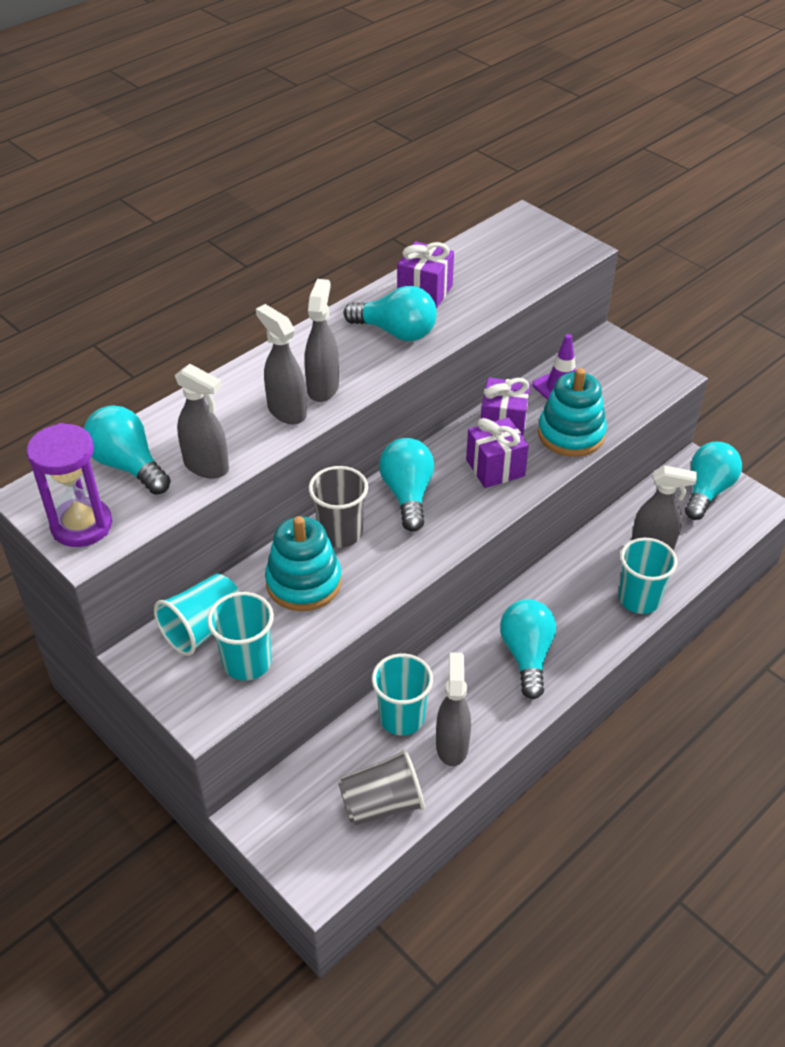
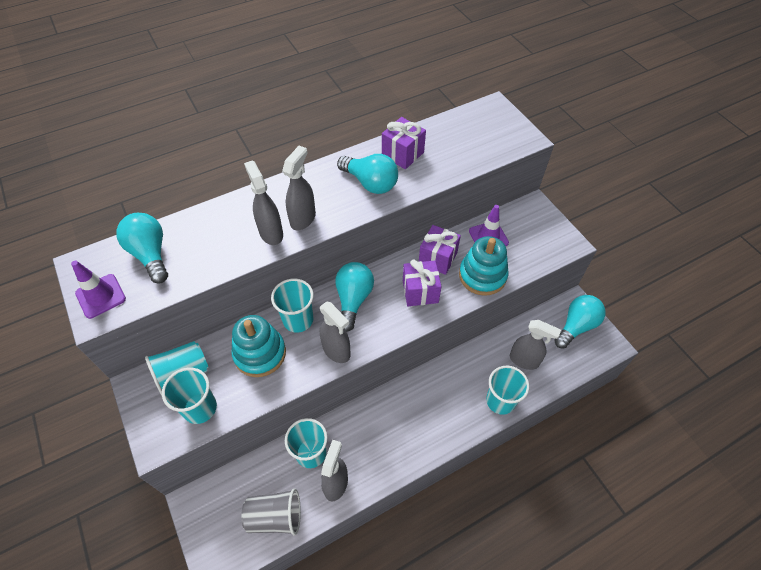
camera: 15 degrees right, 10 degrees up
(81, 525) = (101, 296): purple hourglass -> purple traffic cone
(207, 466) = (200, 266): grey spray bottle -> grey spray bottle (336, 351)
(340, 533) = (298, 320): grey cup -> turquoise cup
(527, 655) = (409, 426): turquoise light bulb -> none

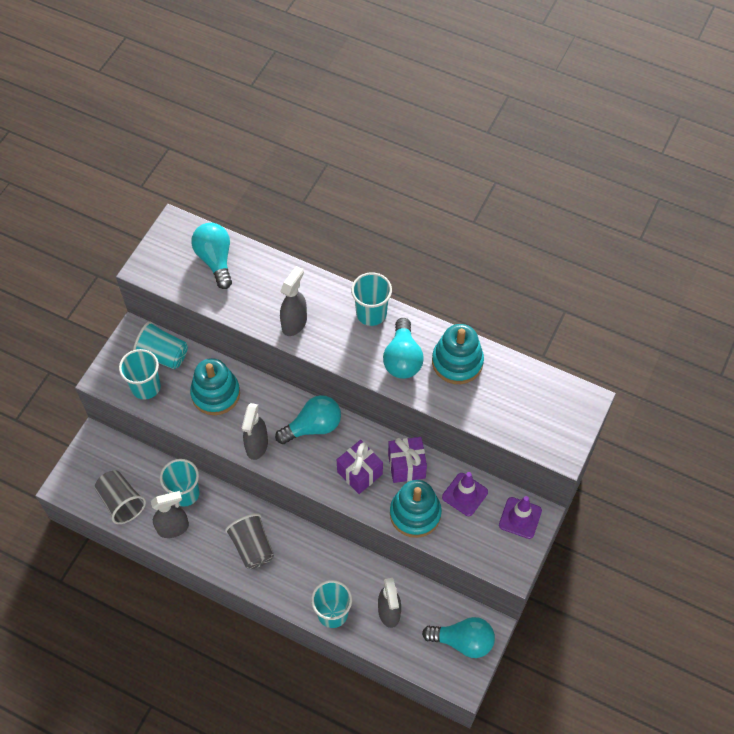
camera: 55 degrees right, 5 degrees up
(101, 296) = (160, 259): purple traffic cone -> purple traffic cone (520, 518)
(150, 254) = (215, 260): turquoise light bulb -> turquoise light bulb turned 45 degrees counterclockwise
(298, 320) = (264, 399): turquoise cup -> turquoise cup (371, 313)
(303, 218) = (326, 335): grey spray bottle -> none
(401, 427) = (252, 547): none -> grey cup
(402, 154) = (457, 362): purple gift -> turquoise stacking toy

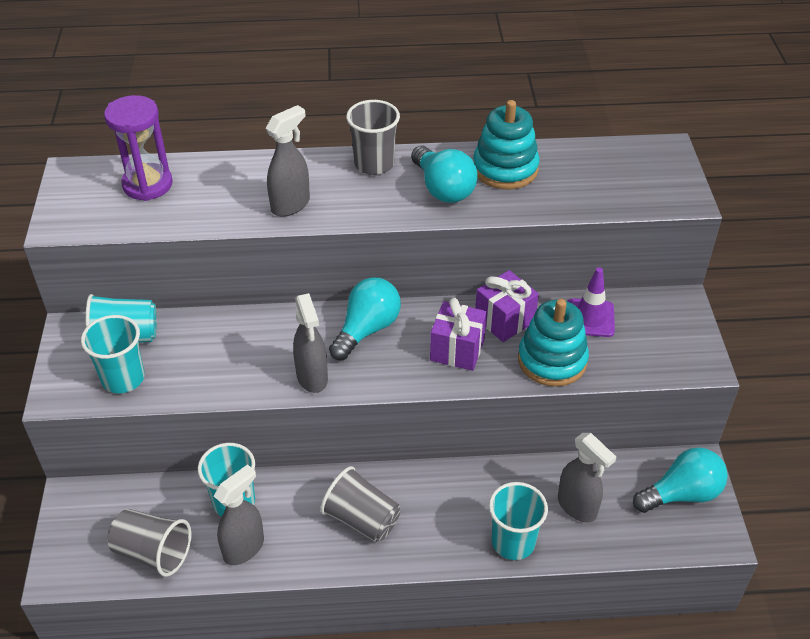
camera: 30 degrees left, 15 degrees down
(215, 260) = (147, 184): turquoise light bulb -> purple hourglass
(215, 394) = (221, 347): turquoise stacking toy -> none
(294, 323) = (291, 205): grey spray bottle -> grey spray bottle turned 45 degrees clockwise
(371, 313) = (374, 164): turquoise cup -> grey cup
(520, 518) = (666, 313): purple traffic cone -> none

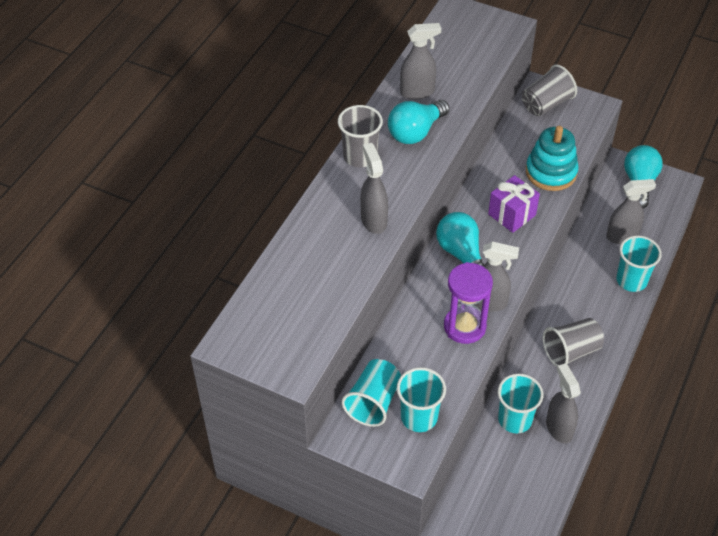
camera: 60 degrees left, 5 degrees up
(147, 184) = (283, 298): purple hourglass -> purple hourglass (464, 326)
(153, 552) = (533, 485): grey cup -> grey cup (546, 104)
(443, 189) = (415, 132): turquoise light bulb -> turquoise light bulb turned 135 degrees clockwise
(504, 320) = (499, 178): purple gift -> none
(505, 169) = (417, 92): turquoise stacking toy -> grey spray bottle
(590, 318) = (525, 136): purple traffic cone -> none

